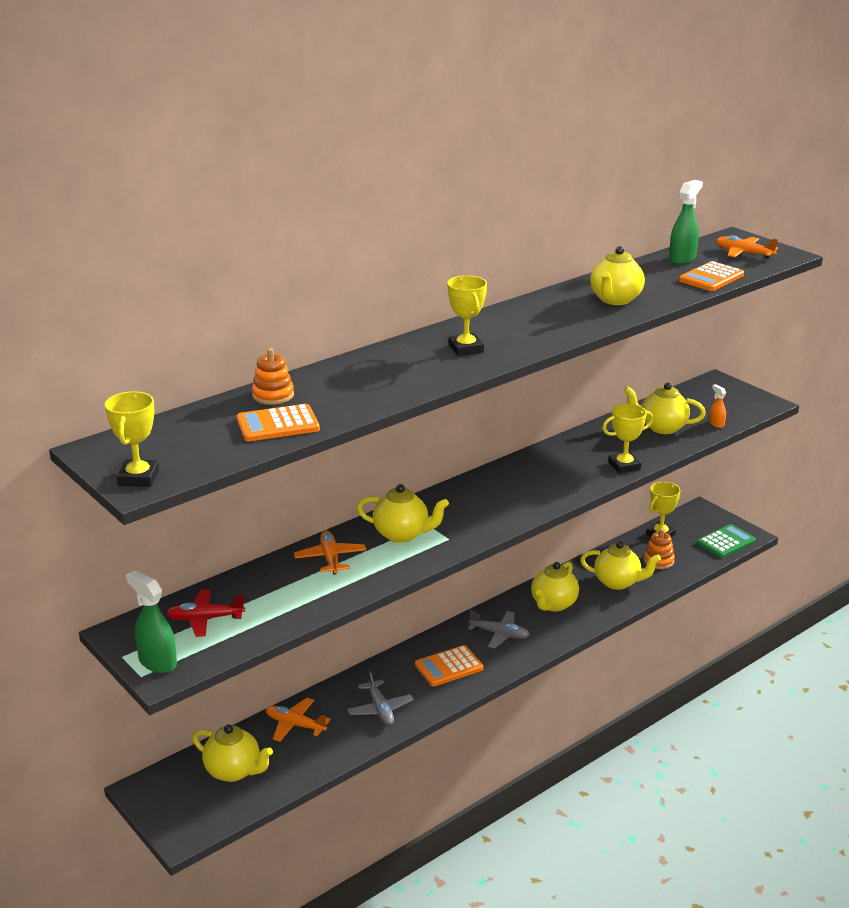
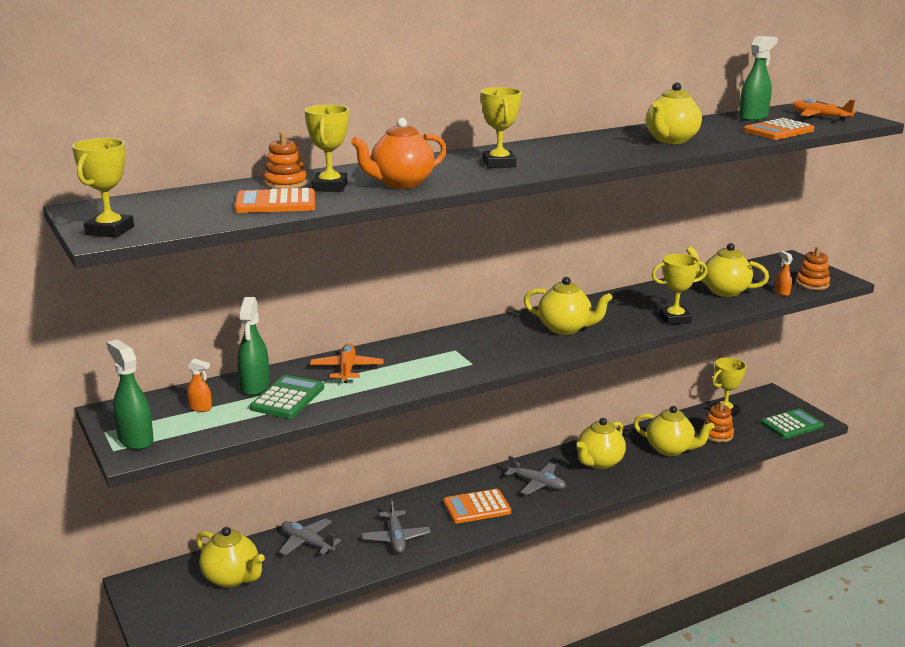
camera: 10 degrees right, 5 degrees down
(205, 619) = (200, 408): red plane -> orange spray bottle
(248, 588) = (255, 386): none -> green spray bottle
(286, 598) = (288, 398): none -> green calculator
(295, 725) = (307, 543): orange plane -> grey plane
(318, 396) = (330, 187): none -> yellow trophy
(385, 386) = (401, 183): none -> orange teapot
(402, 534) = (427, 356): yellow teapot -> yellow teapot (565, 329)
(742, 410) = (812, 284): none -> orange stacking toy

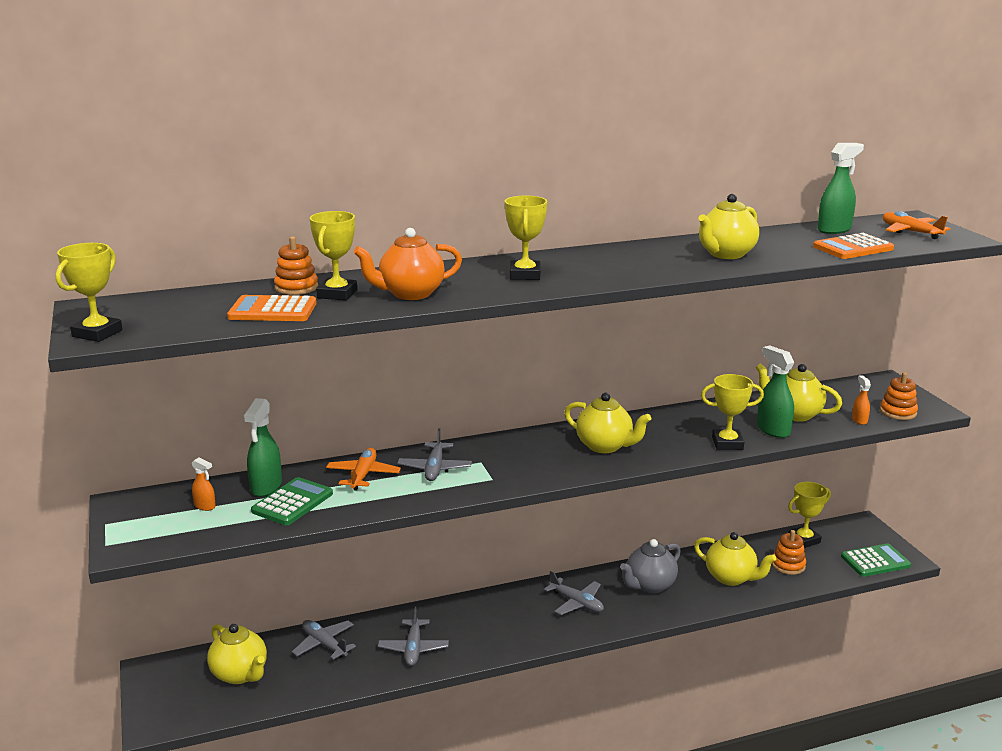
camera: 10 degrees right, 0 degrees up
(135, 440) = (130, 535): green spray bottle -> green spray bottle (773, 430)
(413, 358) = (435, 468): none -> grey plane
(477, 507) = (506, 623): orange calculator -> none
(599, 462) = (649, 585): yellow teapot -> grey teapot

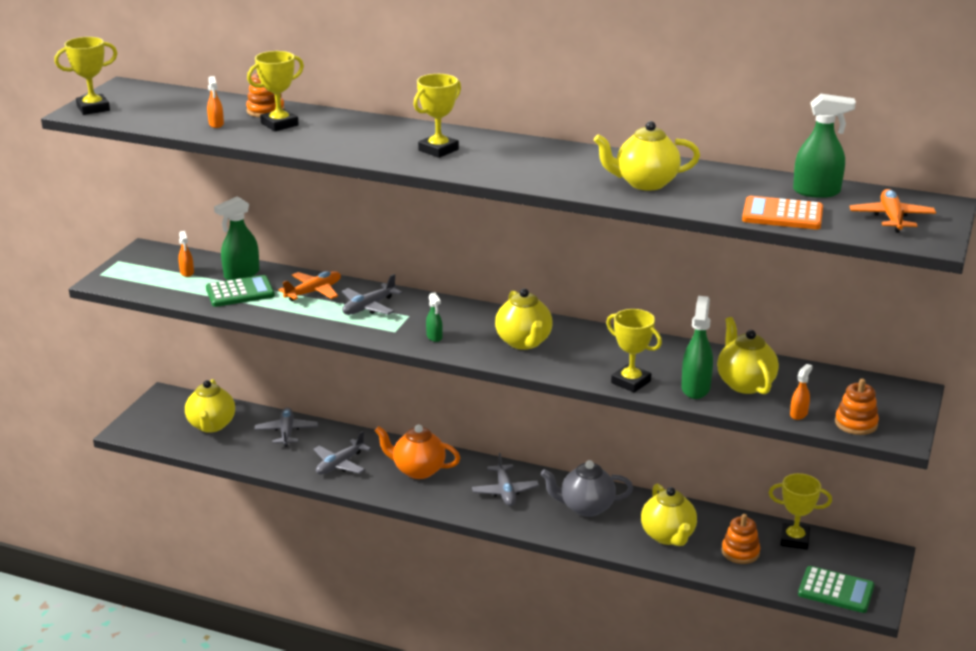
camera: 40 degrees right, 5 degrees up
(273, 310) = (216, 124): orange calculator -> orange spray bottle
(410, 294) = (325, 140): orange teapot -> orange teapot (418, 470)
(531, 470) = (434, 337): none -> green spray bottle

